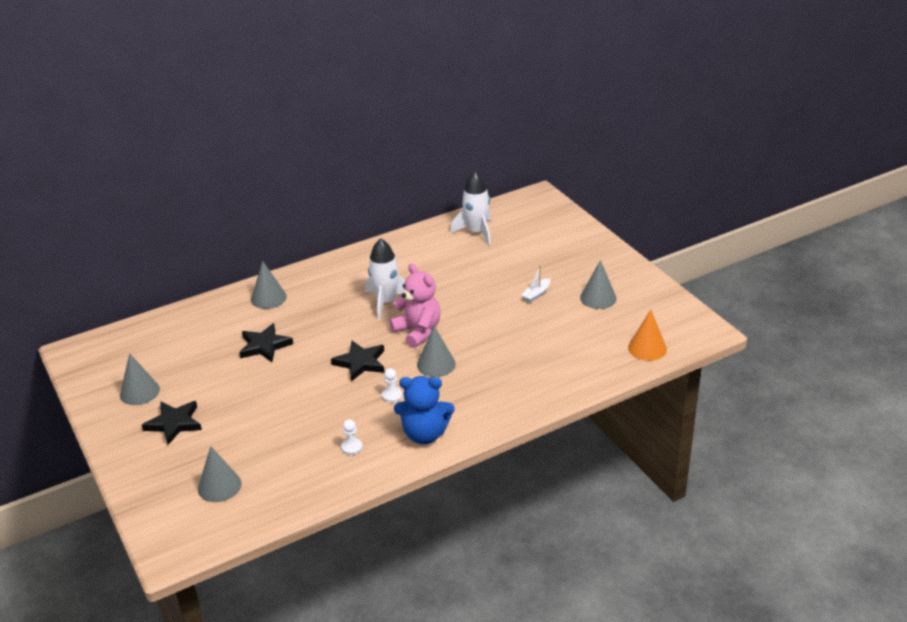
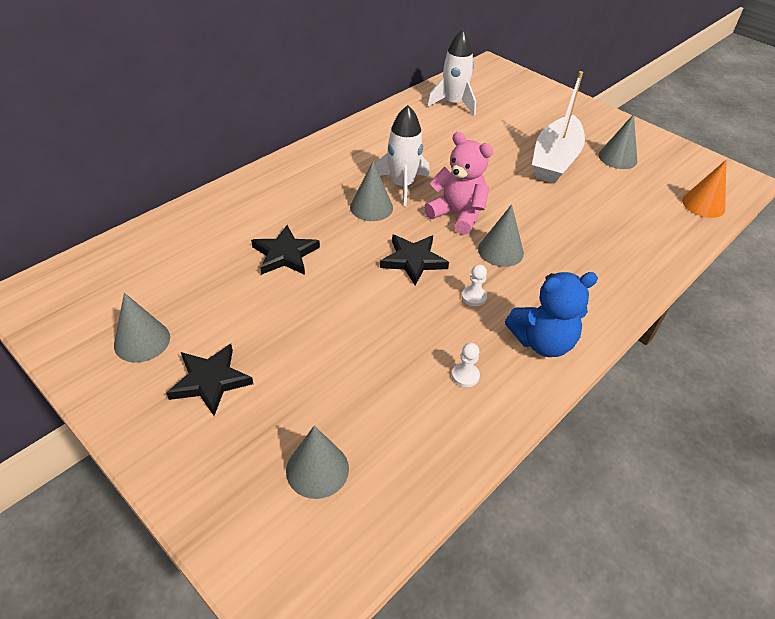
camera: 20 degrees left, 10 degrees up
(268, 298) = (262, 195): grey cone -> grey cone (371, 207)
(536, 294) = (555, 160): white boat -> white boat, size x2.50

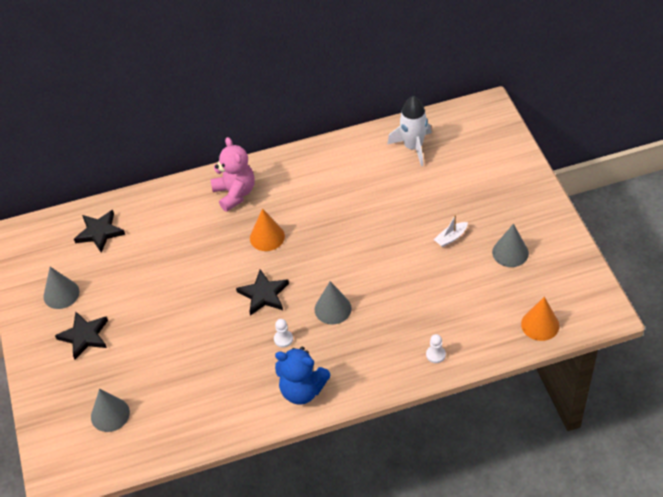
camera: 35 degrees right, 5 degrees up
(285, 254) = (181, 258): black star -> black star (99, 232)
(371, 207) = (267, 237): grey cone -> orange cone
(402, 185) = (304, 223): white rocket -> none
(457, 215) = (325, 265): pink teddy bear -> pink teddy bear (235, 193)
(465, 375) = (233, 393): white pawn -> white pawn (435, 355)
(555, 160) = (451, 238): white boat -> white boat, size x0.40

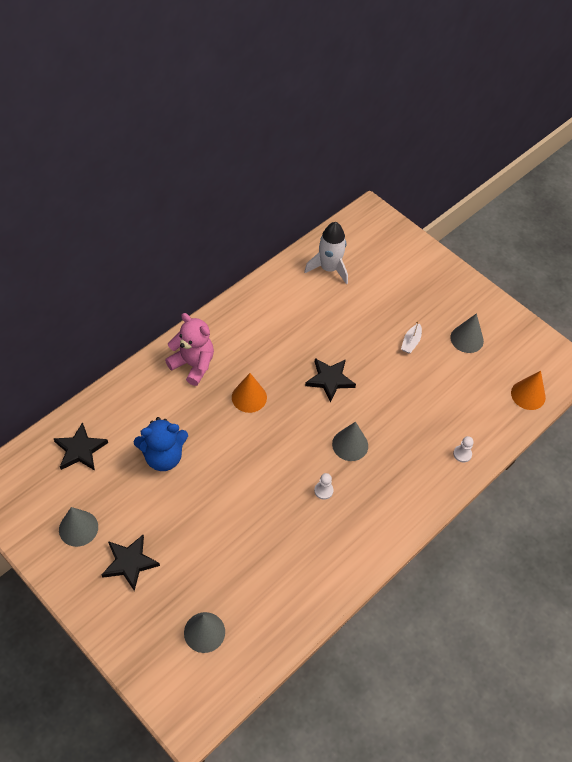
camera: 35 degrees left, 5 degrees up
(263, 294) = (279, 454): black star -> black star (330, 380)
(302, 390) = (370, 533): blue teddy bear -> blue teddy bear (163, 457)

